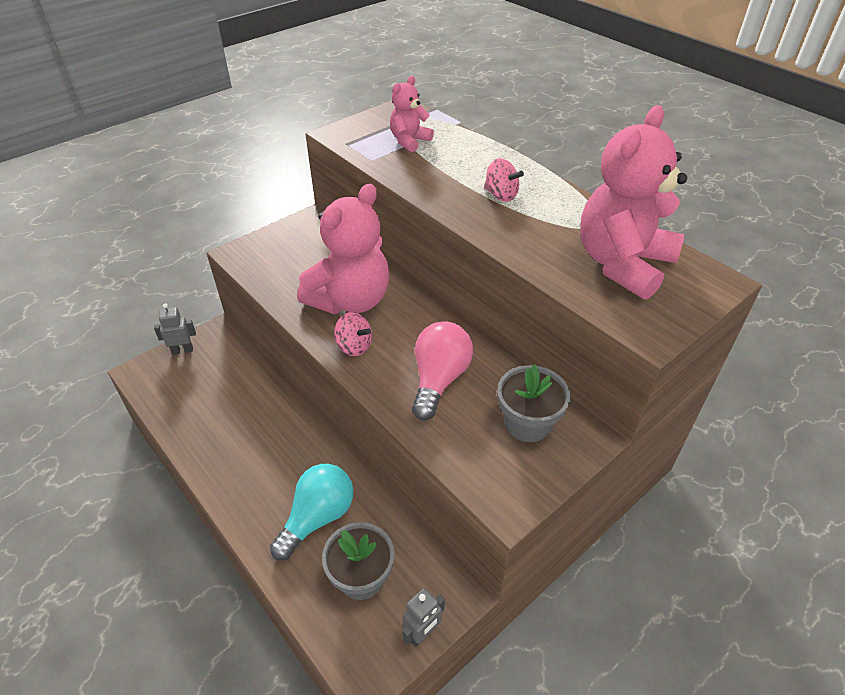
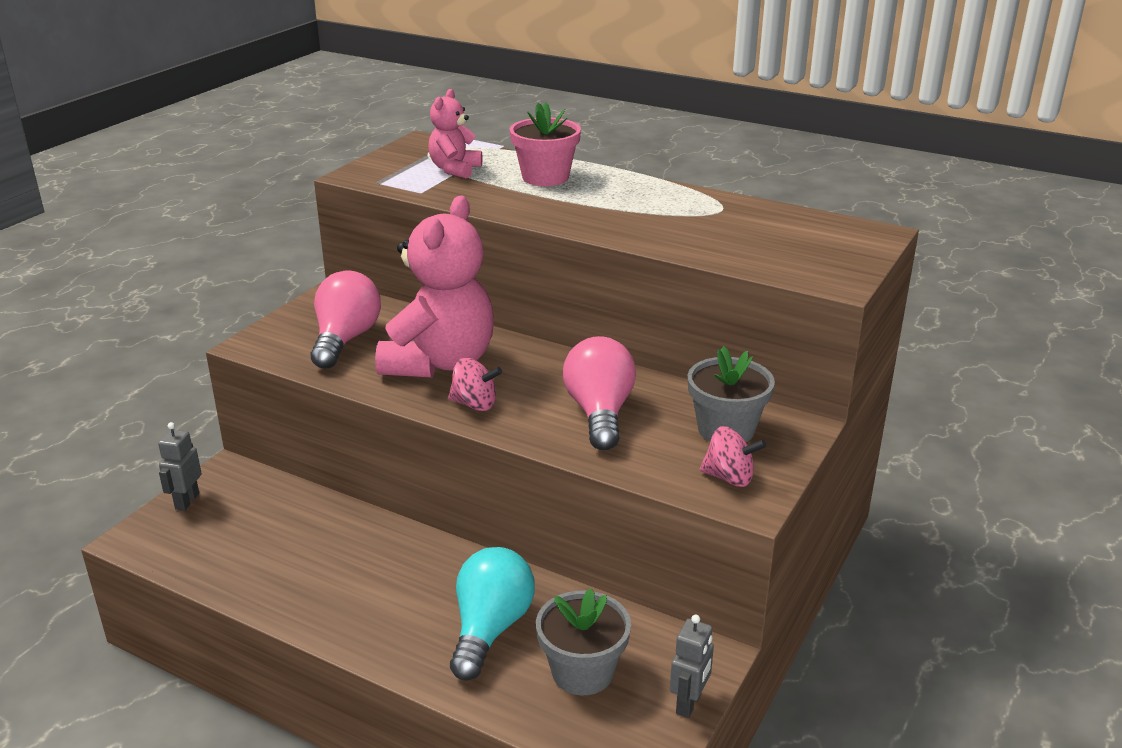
camera: 20 degrees left, 15 degrees down
(182, 350) = (187, 501): grey robot -> grey robot turned 45 degrees counterclockwise
(298, 263) = (345, 340): none -> pink light bulb
(472, 161) = (545, 177): none -> pink flower pot
(501, 195) = (600, 200): pink spinning top -> pink spinning top (729, 477)
(622, 264) = (771, 235): pink teddy bear -> none

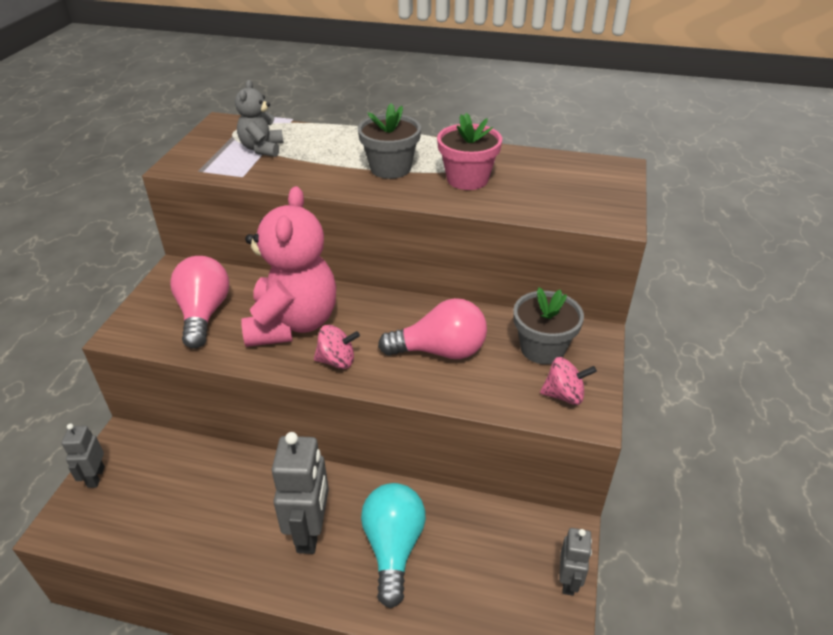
camera: 15 degrees left, 10 degrees up
(400, 595) = (310, 532): none -> grey robot
(455, 170) = (262, 149): pink teddy bear -> grey teddy bear
(545, 177) = (341, 147): pink flower pot -> pink flower pot (467, 179)
(582, 672) = (479, 572): grey flower pot -> grey flower pot (390, 168)
(599, 413) = (440, 351): pink light bulb -> pink light bulb turned 105 degrees clockwise

